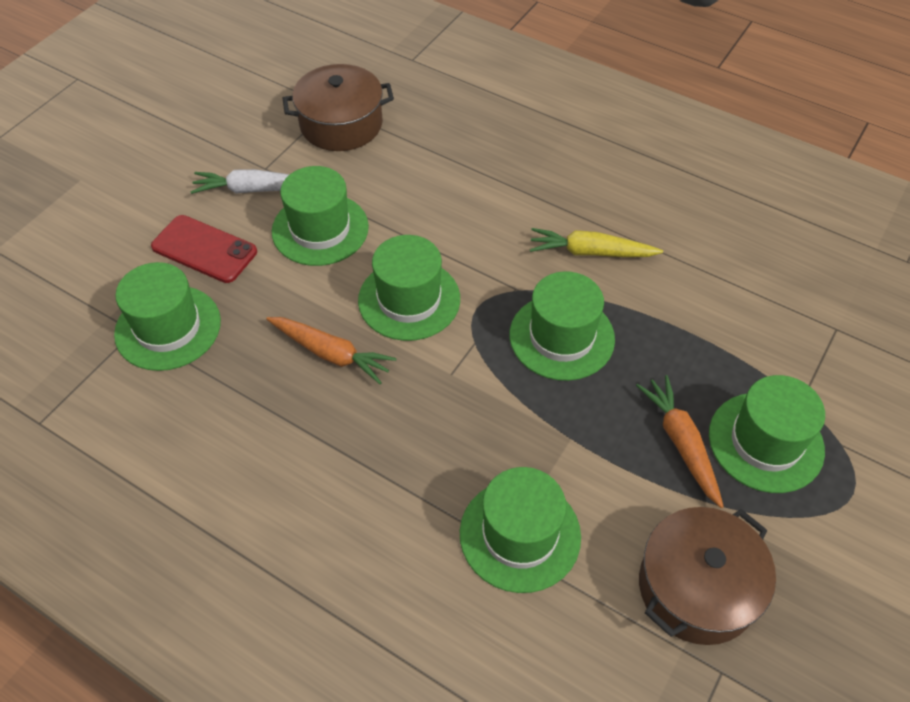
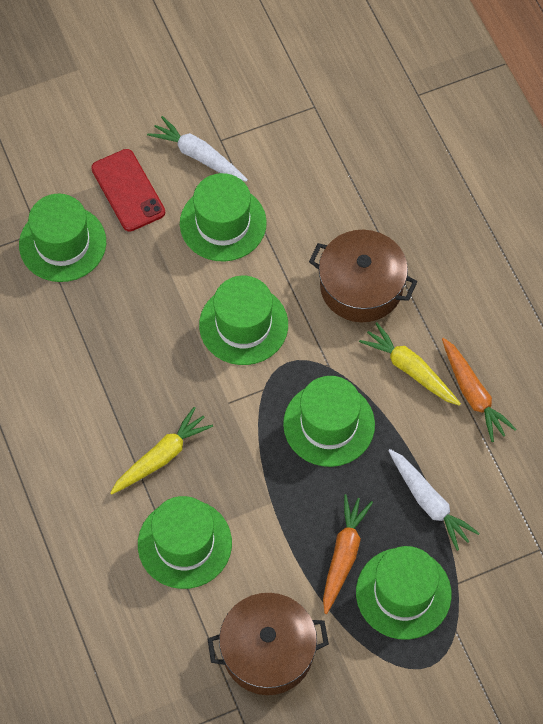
camera: 35 degrees right, 10 degrees up
(331, 353) = (158, 334): orange carrot -> orange carrot (473, 394)
(341, 124) = (309, 130): brown pot -> brown pot (361, 286)
(425, 464) = (161, 457): none -> yellow carrot
(710, 348) = (429, 502): none -> white carrot

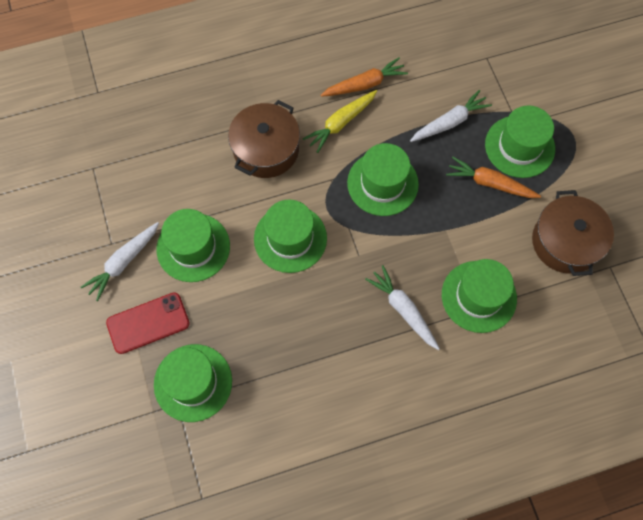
camera: 85 degrees left, 5 degrees up
(161, 457) = (403, 310): yellow carrot -> white carrot

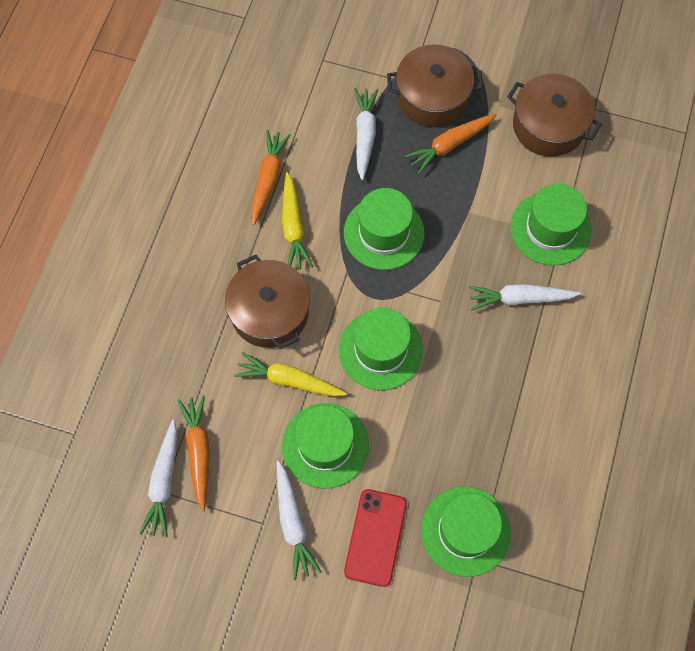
camera: 55 degrees left, 0 degrees up
(100, 165) = (164, 482): none -> white carrot
(134, 172) = (198, 452): none -> orange carrot
(225, 194) = (289, 380): none -> yellow carrot
(519, 146) = (432, 96): green hat -> brown pot

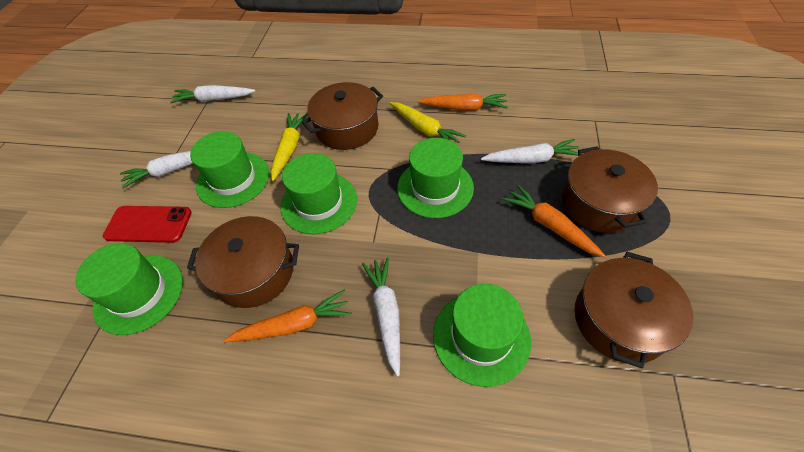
camera: 85 degrees right, 15 degrees down
(198, 452) = (234, 111): orange carrot -> orange carrot (294, 325)
(293, 227) = (425, 129): yellow carrot -> yellow carrot turned 120 degrees counterclockwise
(458, 415) = (254, 272): none -> brown pot

